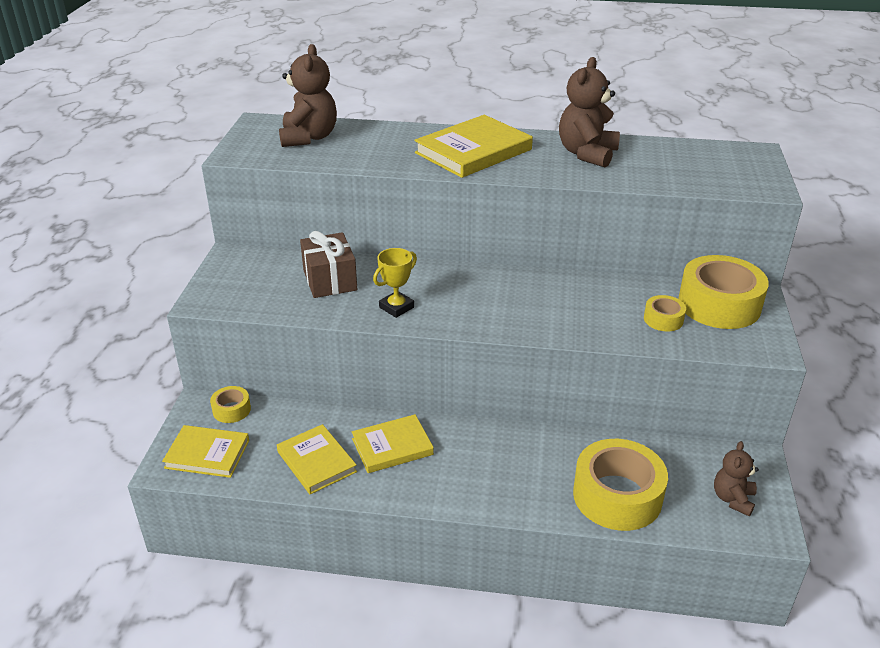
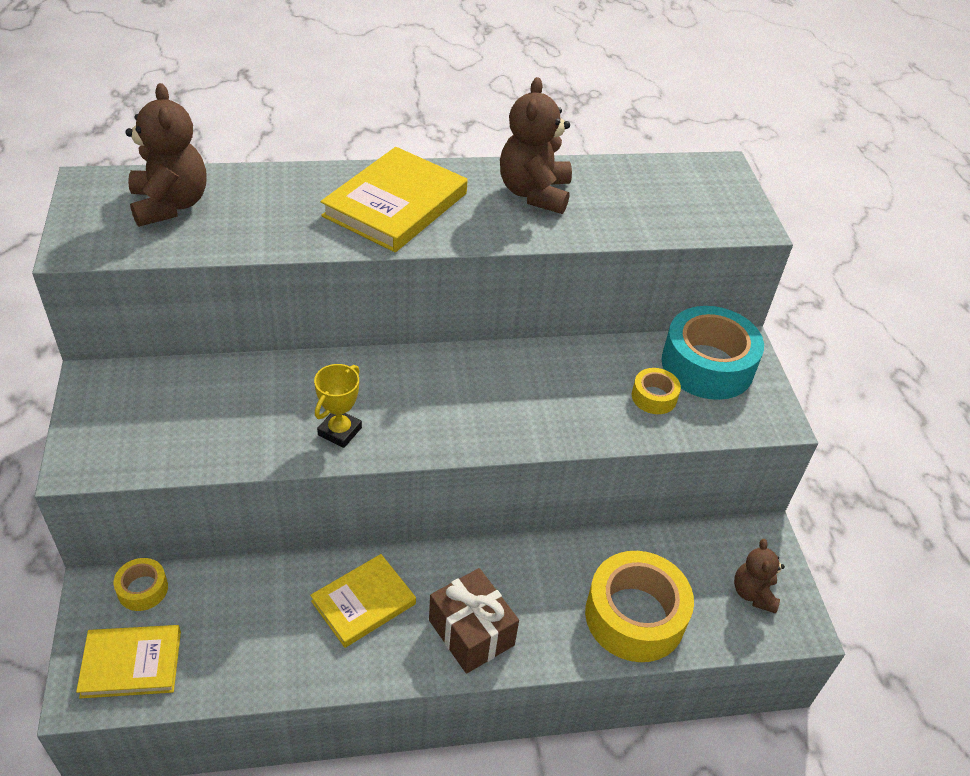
camera: 20 degrees left, 10 degrees up
(316, 462) = (276, 644): yellow book -> none
(330, 280) = (241, 401): brown gift -> brown gift (471, 632)
(719, 304) = (707, 365): yellow tape -> turquoise tape

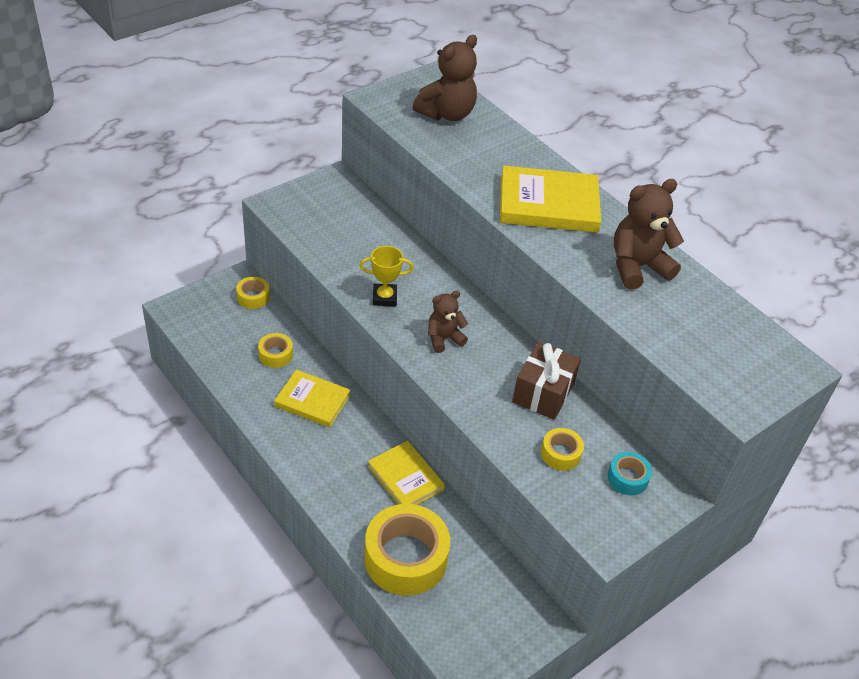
camera: 60 degrees right, 0 degrees up
(131, 664) = (204, 317): yellow book -> yellow book (405, 478)
(262, 608) = (275, 355): none -> yellow tape
(471, 632) = (328, 466): brown gift -> brown gift (543, 393)
(707, 365) = (627, 478): turquoise tape -> turquoise tape, size x0.48
(753, 593) = (482, 633): brown teddy bear -> brown teddy bear (444, 338)

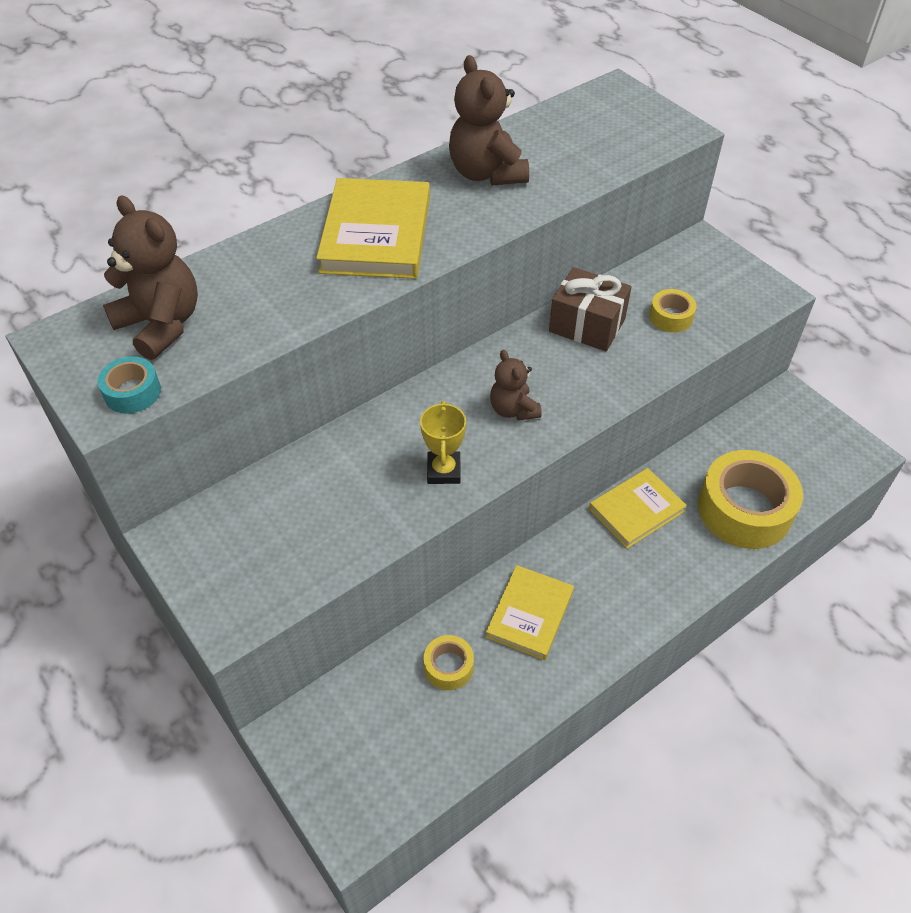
camera: 85 degrees left, 5 degrees up
(253, 297) = (329, 709): yellow tape -> none
(627, 478) = (689, 271): turquoise tape -> turquoise tape (132, 392)

